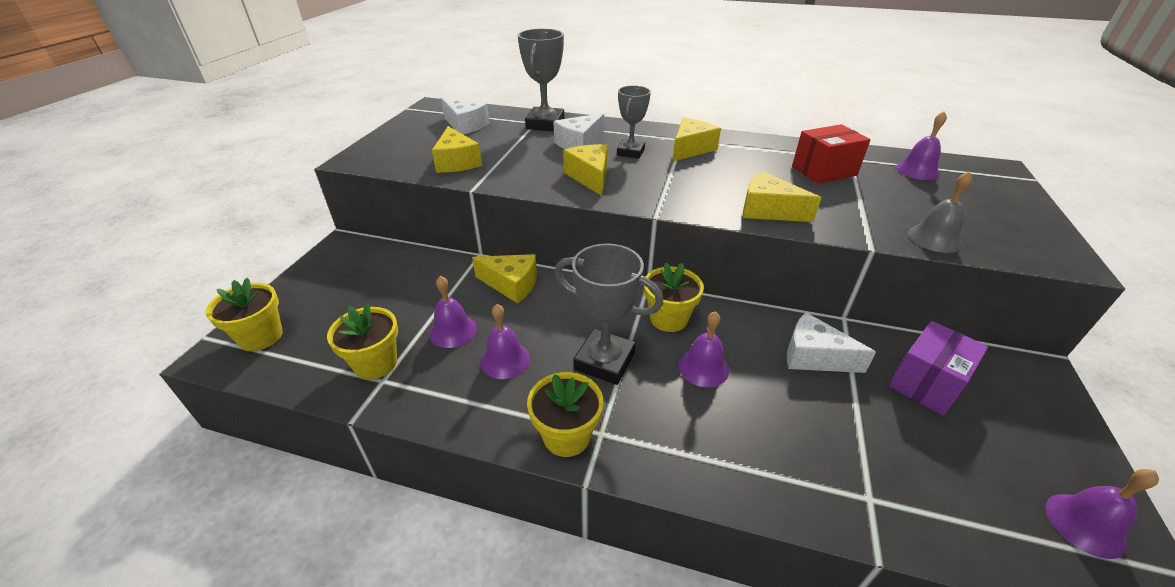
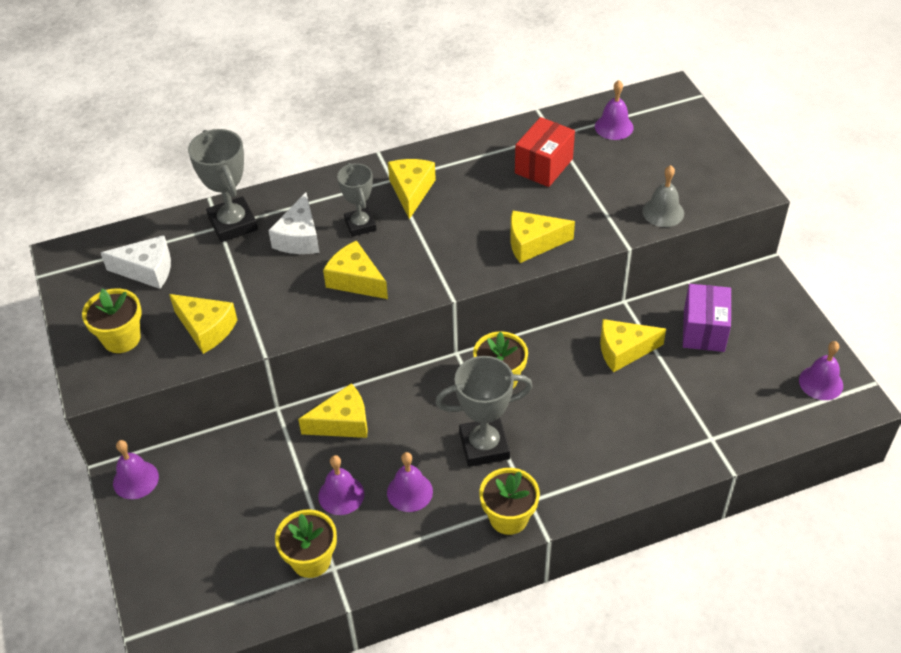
camera: 35 degrees left, 10 degrees up
(261, 337) = (179, 604): yellow flower pot -> yellow flower pot (121, 338)
(703, 367) = (557, 407): purple bell -> purple bell (135, 479)
(814, 356) = (623, 351): white cheese -> yellow cheese

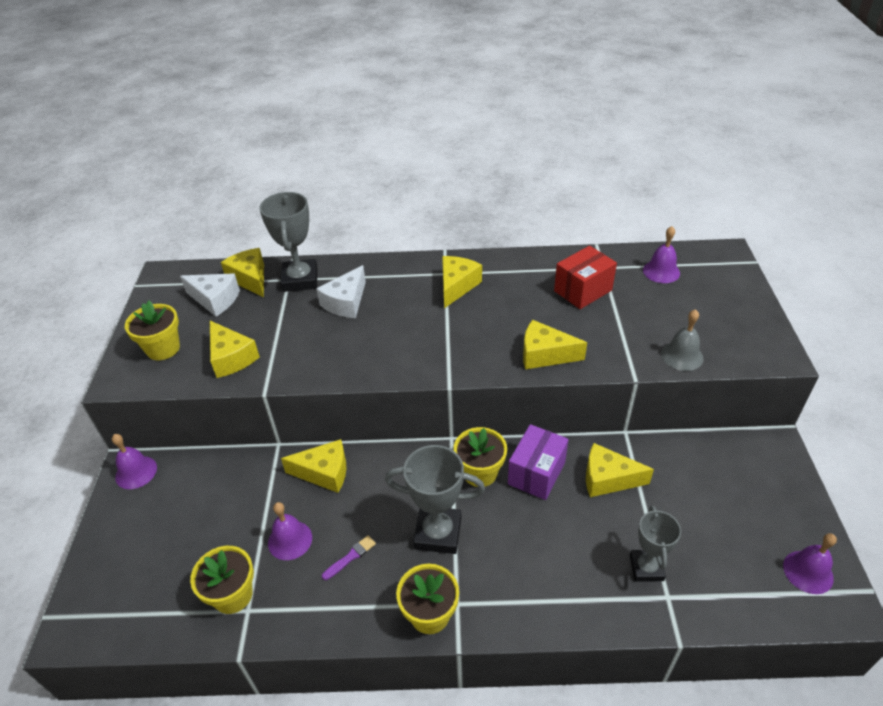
camera: 20 degrees right, 5 degrees down
(355, 280) = (373, 348): yellow cheese -> yellow cheese (250, 279)
(360, 225) = (400, 304): grey trophy -> grey trophy (646, 568)
(409, 492) = (350, 557): purple bell -> purple brush
(704, 330) = (695, 481): purple box -> purple box (536, 473)

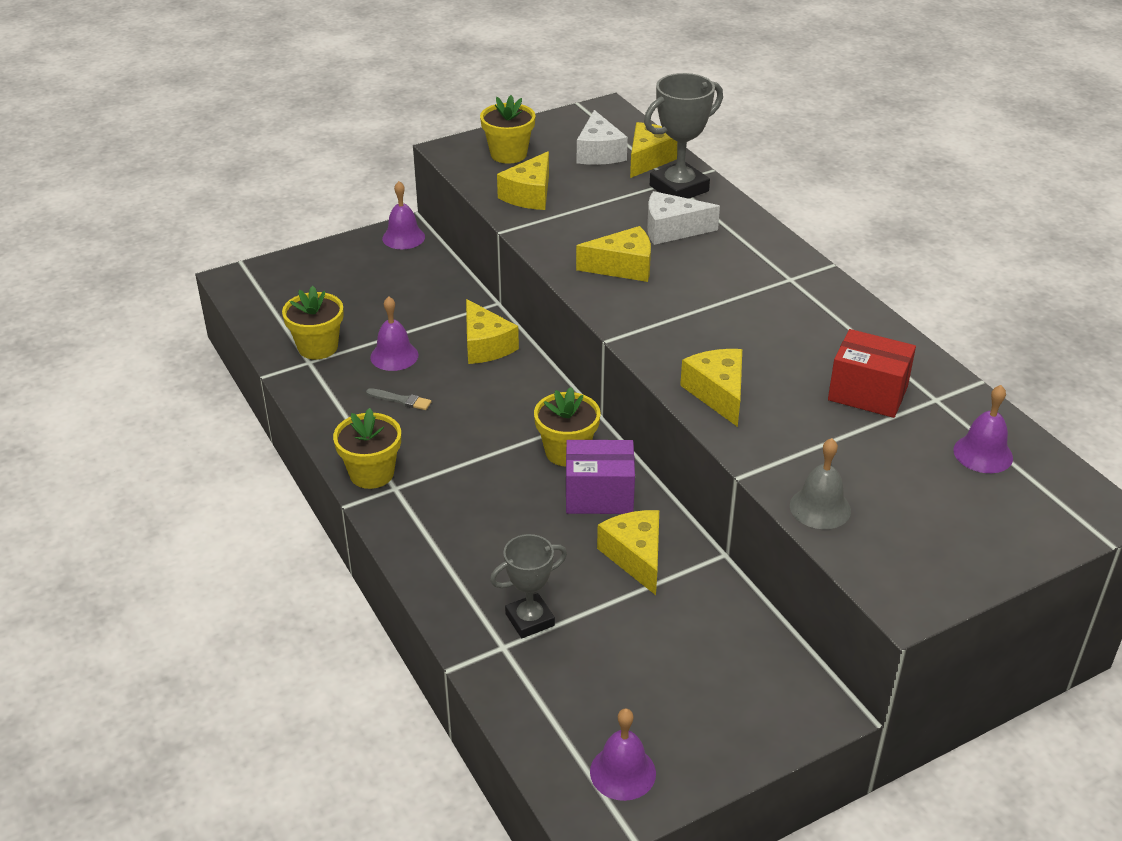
camera: 60 degrees right, 5 degrees down
(350, 557) = (401, 400): purple brush -> grey brush
(438, 533) = (467, 447): grey trophy -> none
(457, 286) = (775, 294): yellow cheese -> yellow cheese (623, 267)

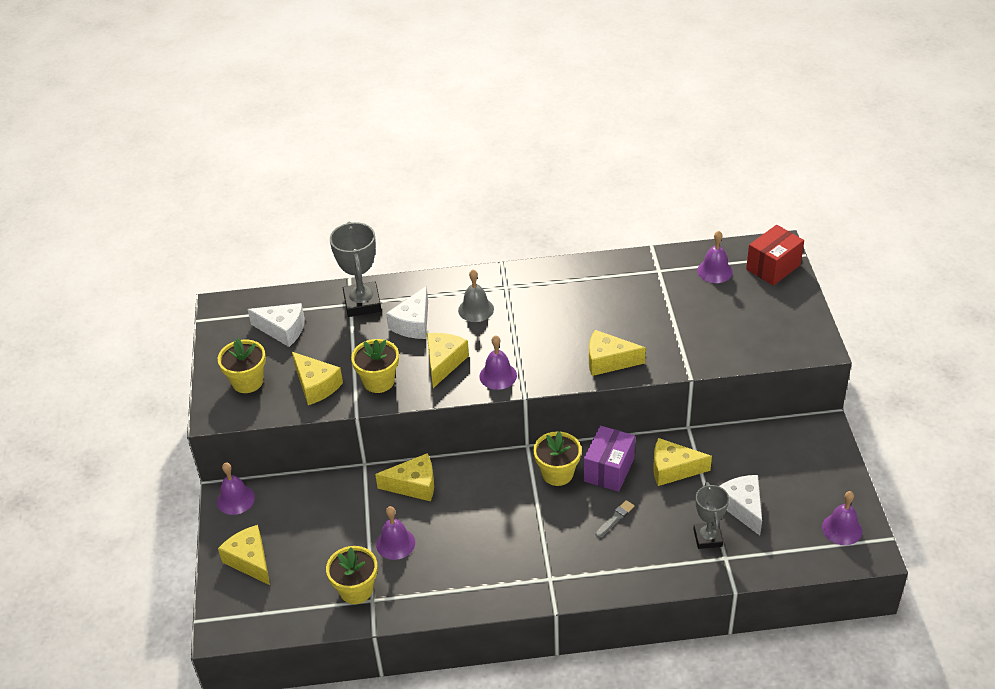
camera: 65 degrees left, 5 degrees up
(371, 473) = (528, 589): yellow flower pot -> yellow flower pot (378, 381)
(401, 400) = (452, 552): grey brush -> grey brush (615, 518)
(605, 645) = (742, 507): none -> white cheese
(628, 311) = (498, 375): none -> purple bell
(649, 159) = (312, 306): yellow cheese -> yellow cheese (250, 560)
(820, 508) = (732, 353): grey bell -> grey bell (476, 309)
(867, 393) = (640, 296): red box -> red box (773, 267)

